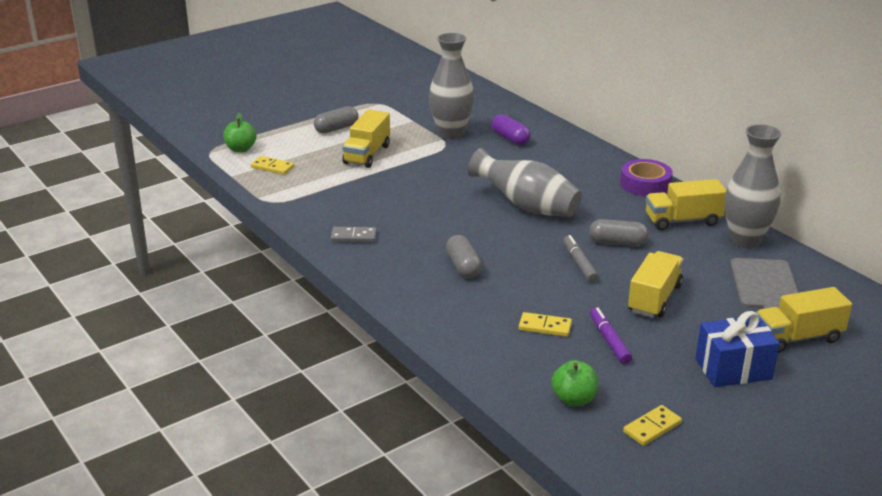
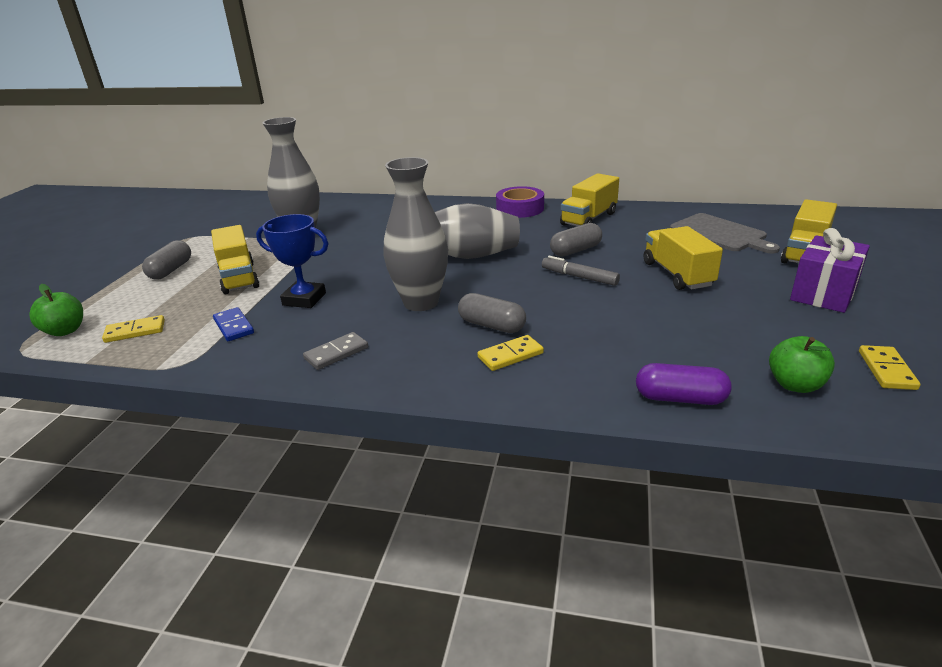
camera: 40 degrees left, 0 degrees up
(323, 190) = (234, 326): none -> blue domino
(383, 190) = (304, 299): none -> blue trophy
(510, 139) = (362, 219): purple capsule -> purple capsule (680, 398)
(545, 326) = (651, 337): yellow domino -> yellow domino (510, 355)
(609, 340) = (715, 321): purple marker -> none
(733, 369) = (823, 293): blue gift -> purple gift
(745, 240) = (649, 213): grey vase -> grey vase (421, 302)

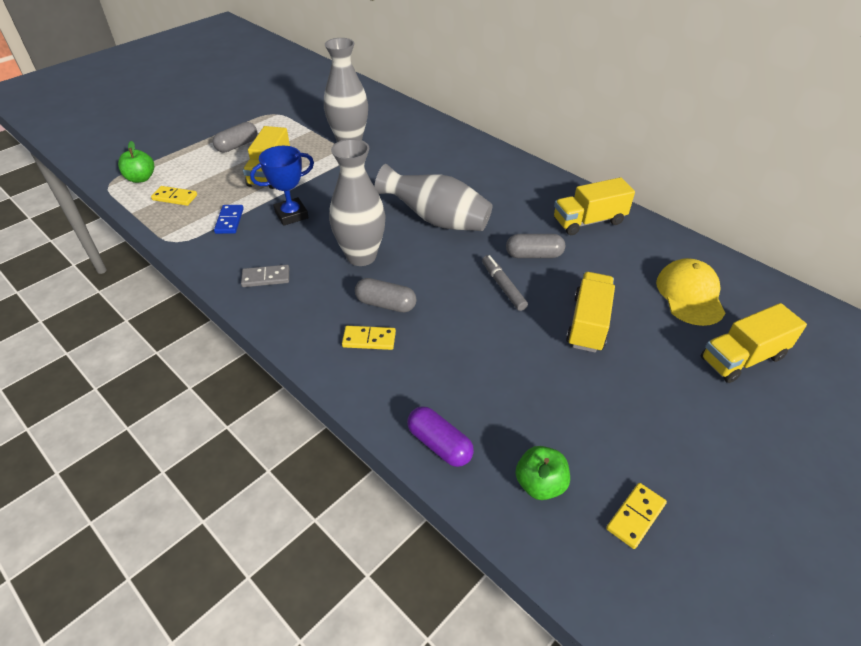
camera: 30 degrees right, 15 degrees up
(304, 299) = (291, 215): blue trophy -> blue trophy turned 75 degrees counterclockwise
(492, 325) = (386, 304): grey capsule -> grey capsule turned 45 degrees counterclockwise
(520, 208) = (542, 182): purple tape -> none
(720, 234) = (690, 295): grey cutting board -> yellow cap
(823, 293) = (694, 412): purple gift -> none

